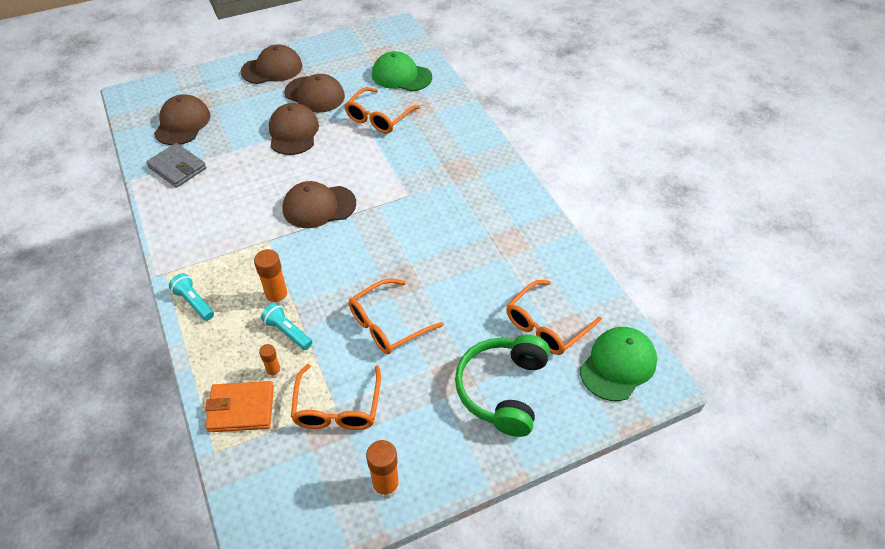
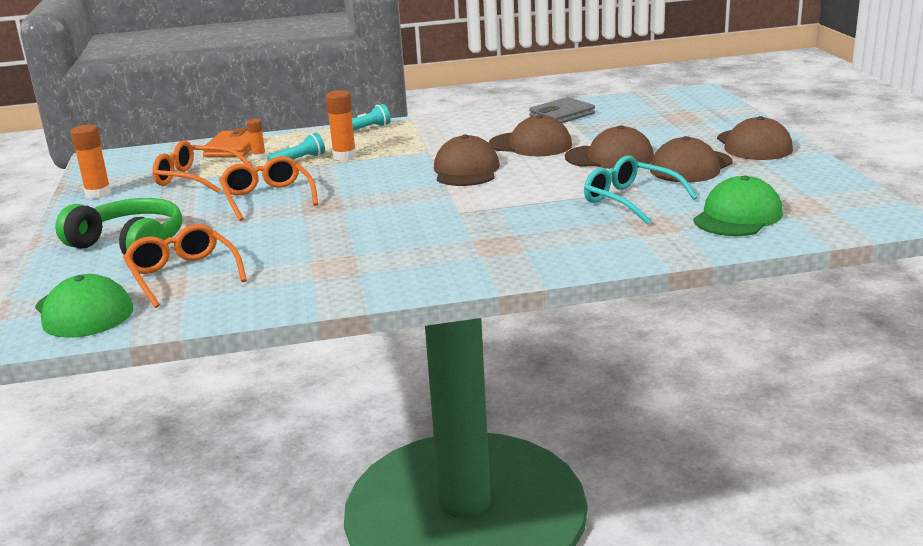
camera: 105 degrees right, 25 degrees down
(182, 123) = (640, 113): brown cap -> brown cap (530, 145)
(378, 118) = (630, 200): orange glasses -> turquoise glasses

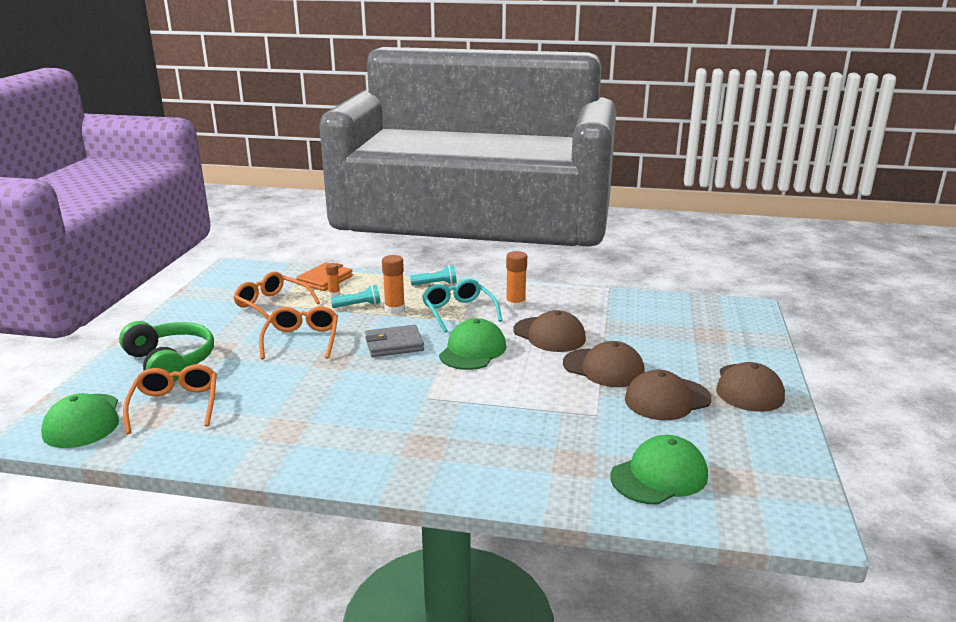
camera: 20 degrees right, 0 degrees up
(98, 194) = (197, 303): orange glue stick -> orange glue stick (515, 305)
(466, 170) = (473, 350): brown cap -> green cap
(562, 115) = (604, 306): grey wallet -> grey wallet (394, 344)
(630, 200) = (578, 426): turquoise glasses -> turquoise glasses (458, 312)

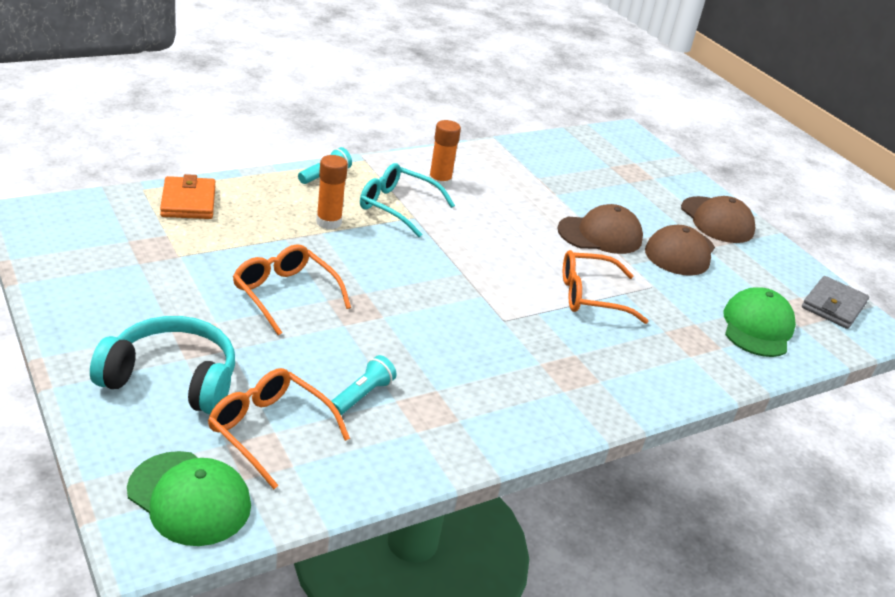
camera: 45 degrees left, 10 degrees up
(171, 362) = (172, 379): green headphones -> turquoise headphones
(272, 305) = (176, 257): orange glasses -> orange glasses (591, 296)
(334, 294) = (230, 220): orange glue stick -> none
(358, 305) = (281, 228): turquoise flashlight -> turquoise flashlight (362, 395)
(394, 344) = (390, 268): grey wallet -> grey wallet (833, 306)
(473, 350) = (472, 251): green cap -> none
(549, 335) = (513, 210): brown cap -> none

